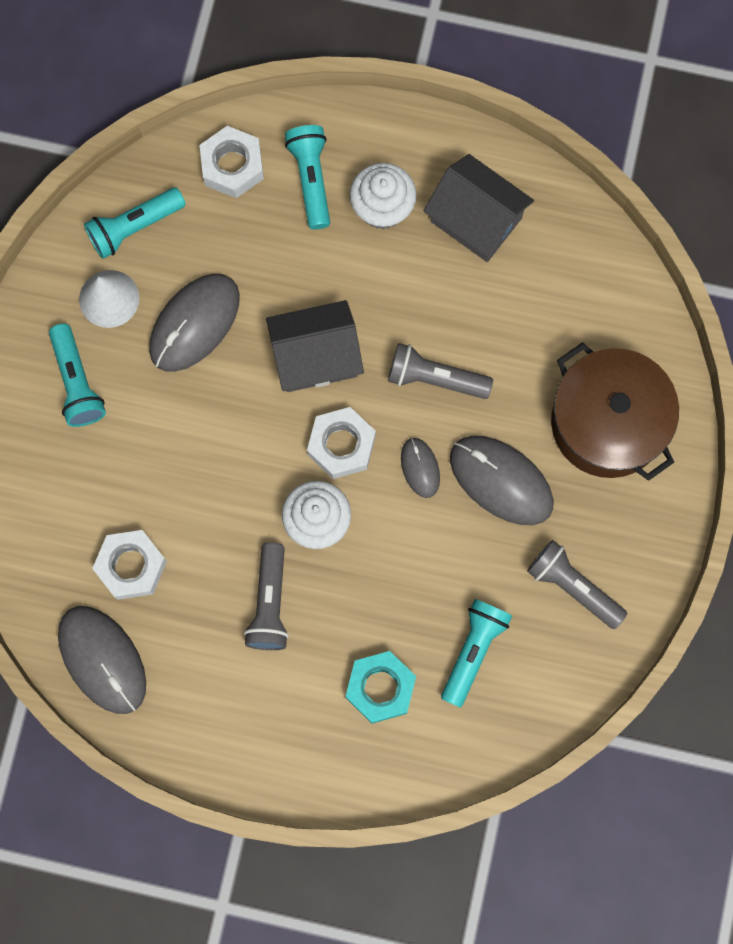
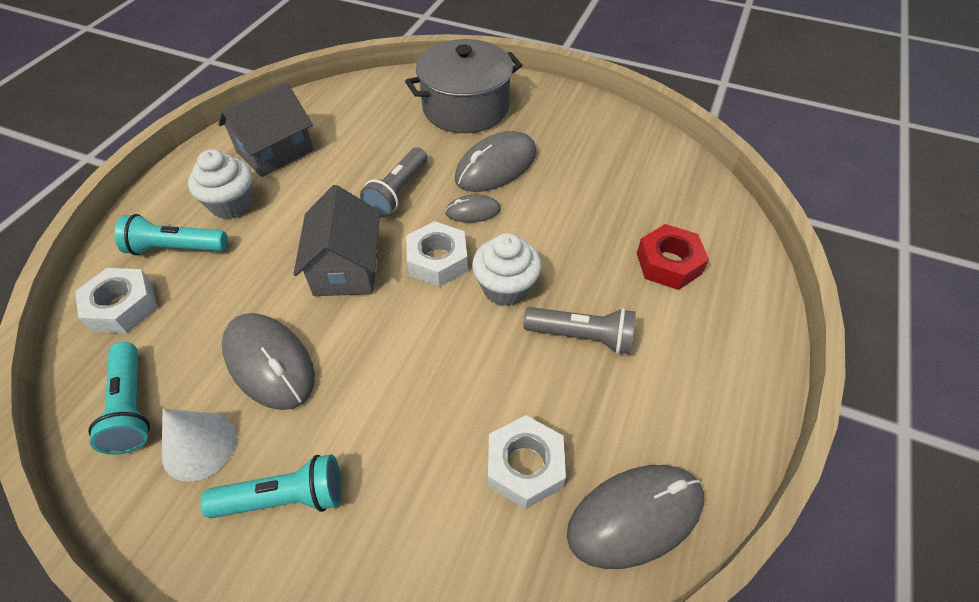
camera: 80 degrees left, 25 degrees down
(380, 688) = (668, 263): turquoise nut -> red nut
(473, 651) = (636, 200): turquoise flashlight -> none
(573, 586) = (588, 140): grey flashlight -> none
(607, 423) = (465, 107): brown pot -> grey pot

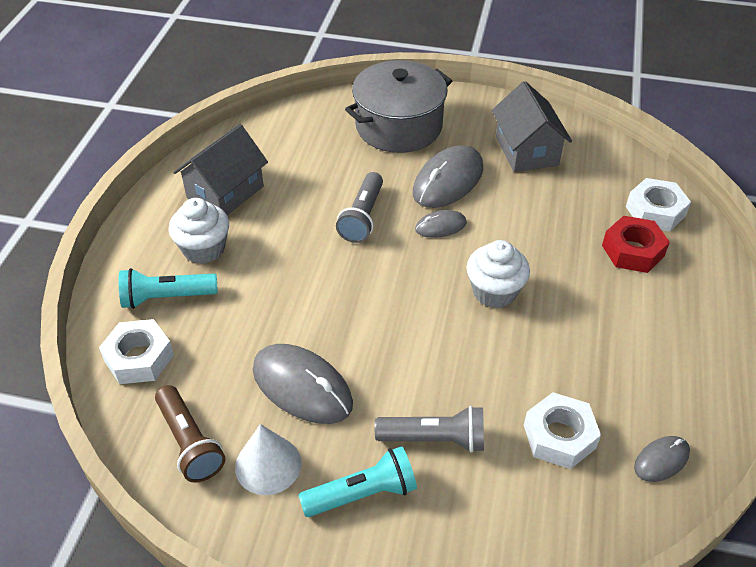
camera: 10 degrees left, 5 degrees down
(131, 407) = (189, 443): turquoise flashlight -> brown flashlight
(346, 268) = (340, 293): grey house -> grey house (526, 151)
(437, 260) = (423, 275): white nut -> white nut (655, 211)
(582, 337) = (575, 325): grey flashlight -> grey flashlight (434, 439)
(635, 516) = (661, 460): grey mouse -> grey mouse, size x0.53

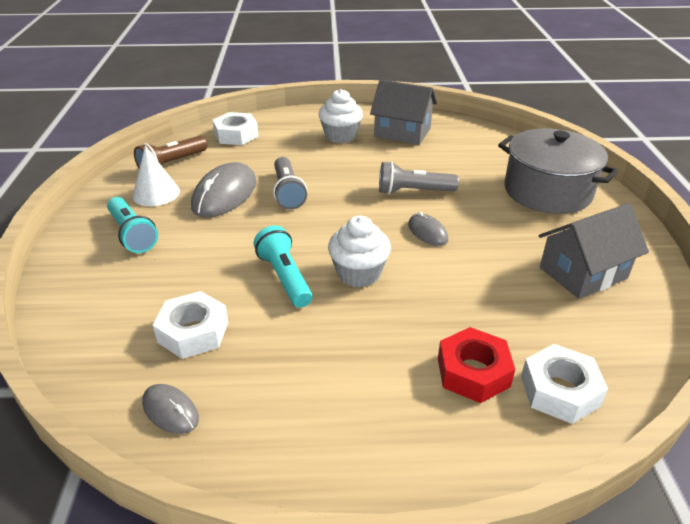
camera: 75 degrees right, 10 degrees down
(166, 297) = (290, 133): turquoise flashlight -> turquoise flashlight (285, 277)
(434, 439) = (183, 260): grey flashlight -> grey flashlight (287, 192)
(448, 181) = (493, 228): grey mouse -> none

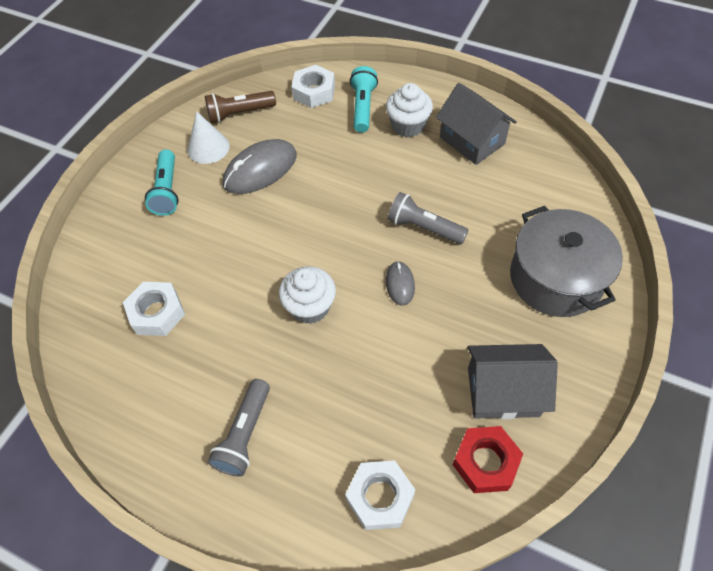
camera: 30 degrees right, 20 degrees up
(170, 411) = (107, 377): grey mouse -> none
(285, 277) = (251, 286): turquoise flashlight -> turquoise flashlight (363, 107)
(287, 192) = (313, 186): grey flashlight -> grey flashlight (244, 434)
(473, 372) = (328, 447): red nut -> red nut (485, 462)

